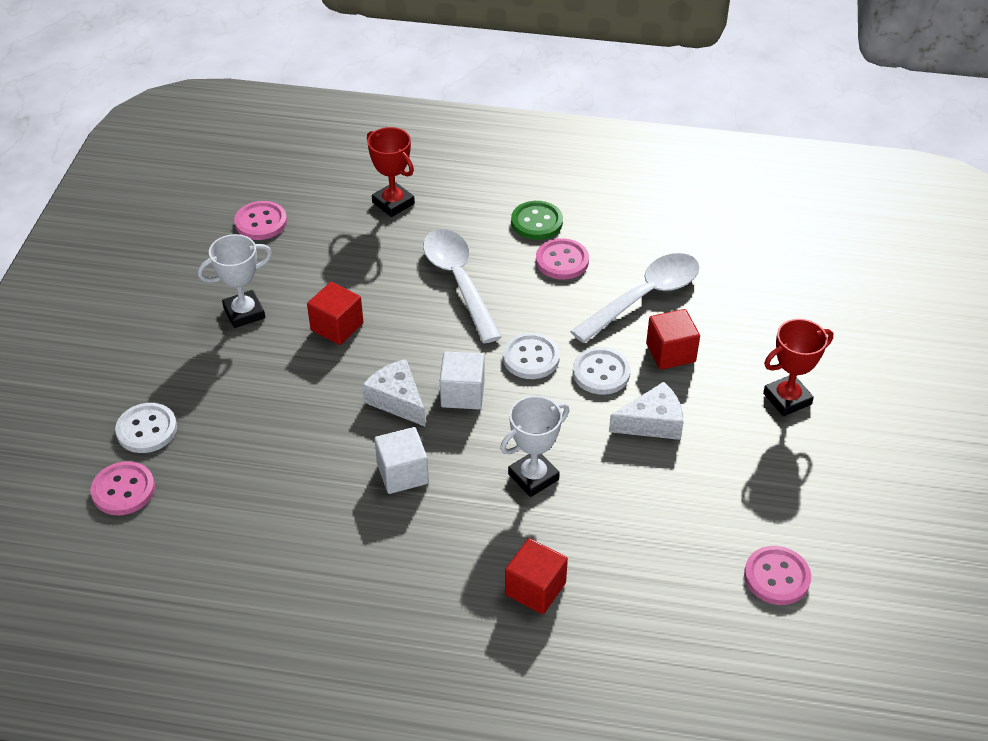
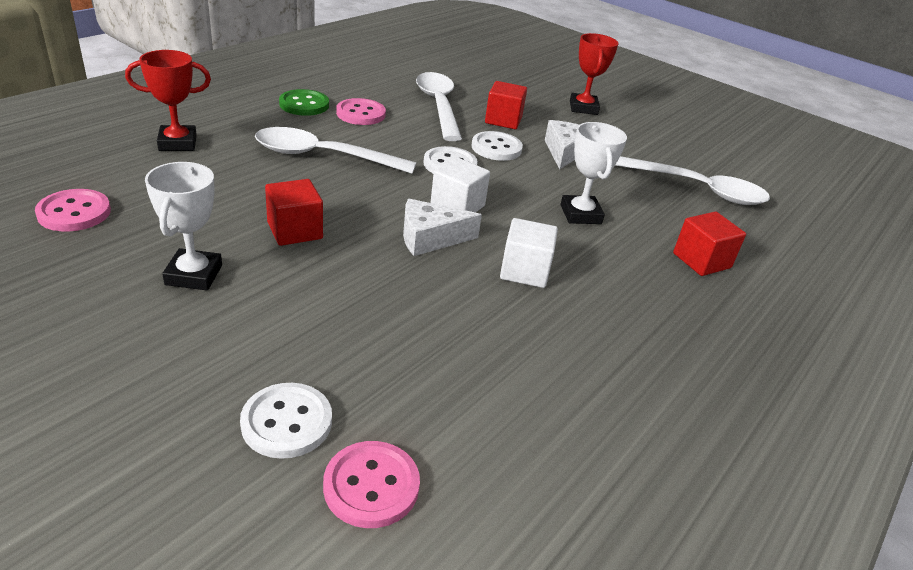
camera: 65 degrees left, 10 degrees down
(689, 551) = (697, 189): none -> white spoon
(777, 577) = (736, 172): pink button -> none

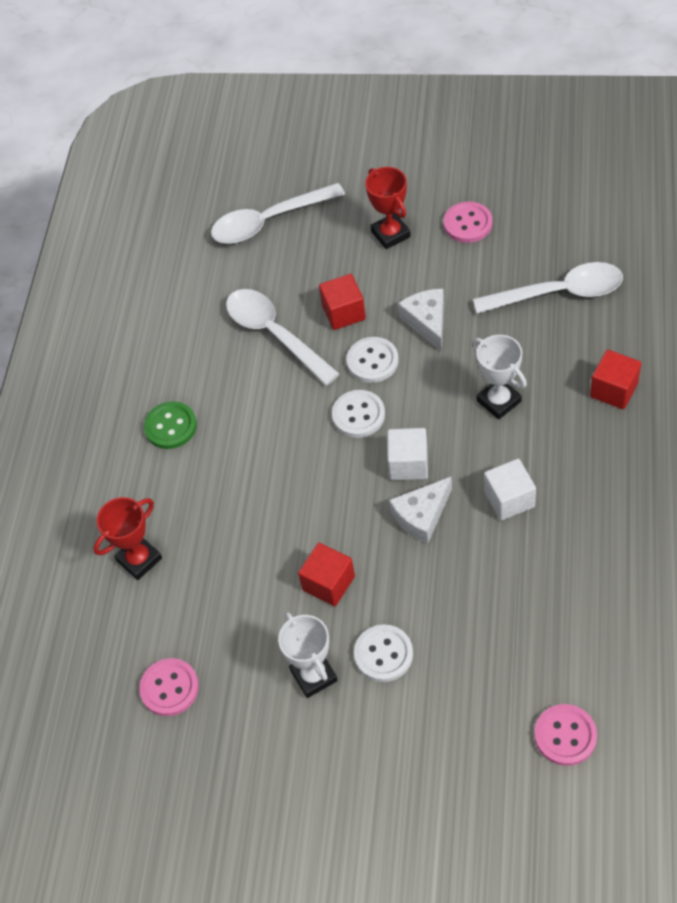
camera: 20 degrees left, 20 degrees up
(287, 422) = (486, 733): white button -> white button (383, 654)
(324, 156) = (260, 484): white spoon -> white spoon (269, 221)
(361, 114) = (227, 401): pink button -> pink button (467, 224)

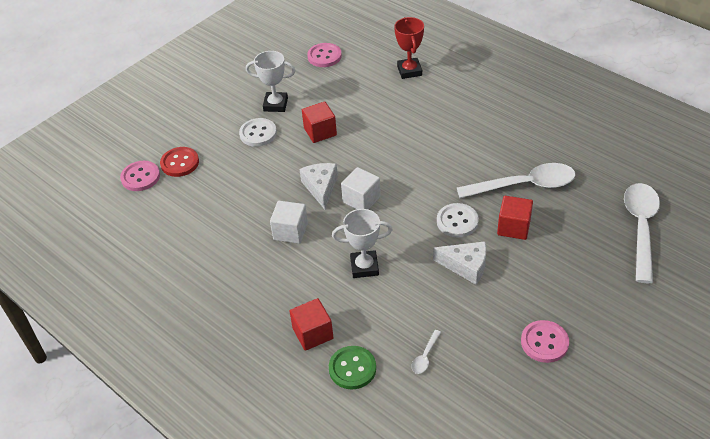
camera: 120 degrees right, 10 degrees down
(170, 426) = (490, 113): green button -> green button (352, 368)
(358, 415) = (420, 194): white button -> none
(390, 234) = (571, 290): red trophy -> none
(505, 707) = (180, 163): none -> red button
(558, 293) = (425, 356): white spoon -> white spoon, size x0.41

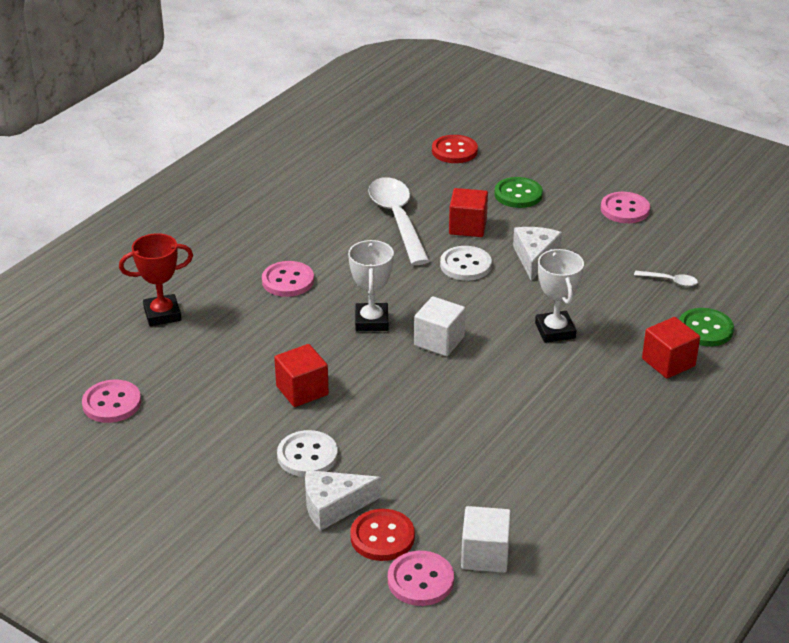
camera: 100 degrees left, 10 degrees down
(275, 104) = (235, 445): white trophy -> white trophy (371, 321)
(290, 231) = (509, 398): white cube -> white cube (485, 555)
(321, 187) = (421, 379): white cheese -> white cheese (333, 506)
(442, 125) = (288, 281): none -> pink button
(567, 266) = (518, 194): none -> green button
(641, 228) = (454, 151): white spoon -> red button

